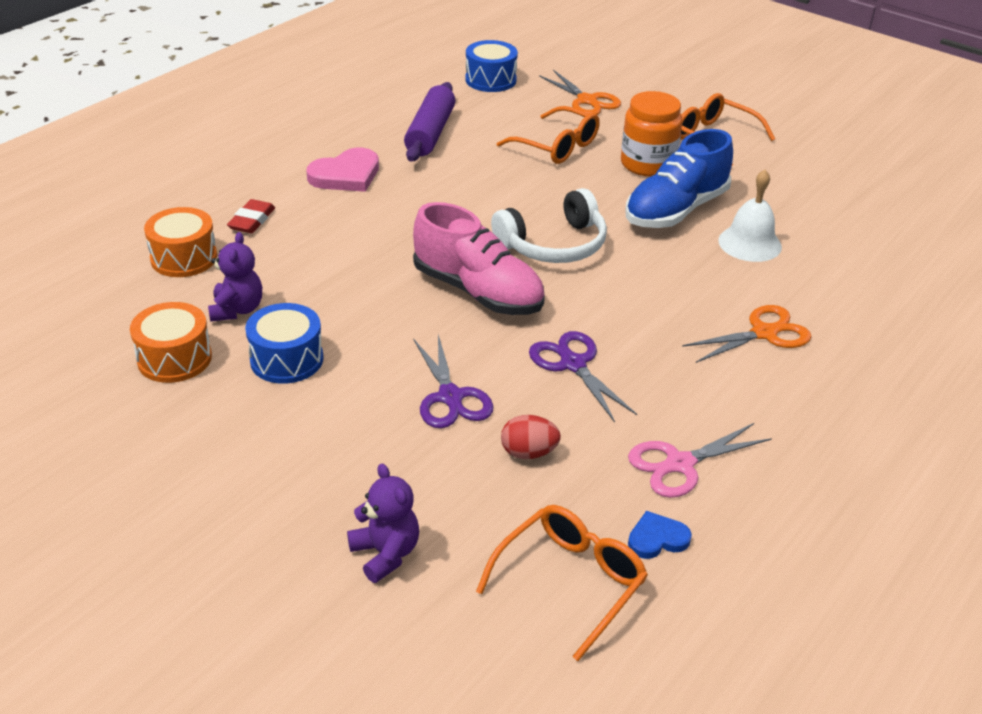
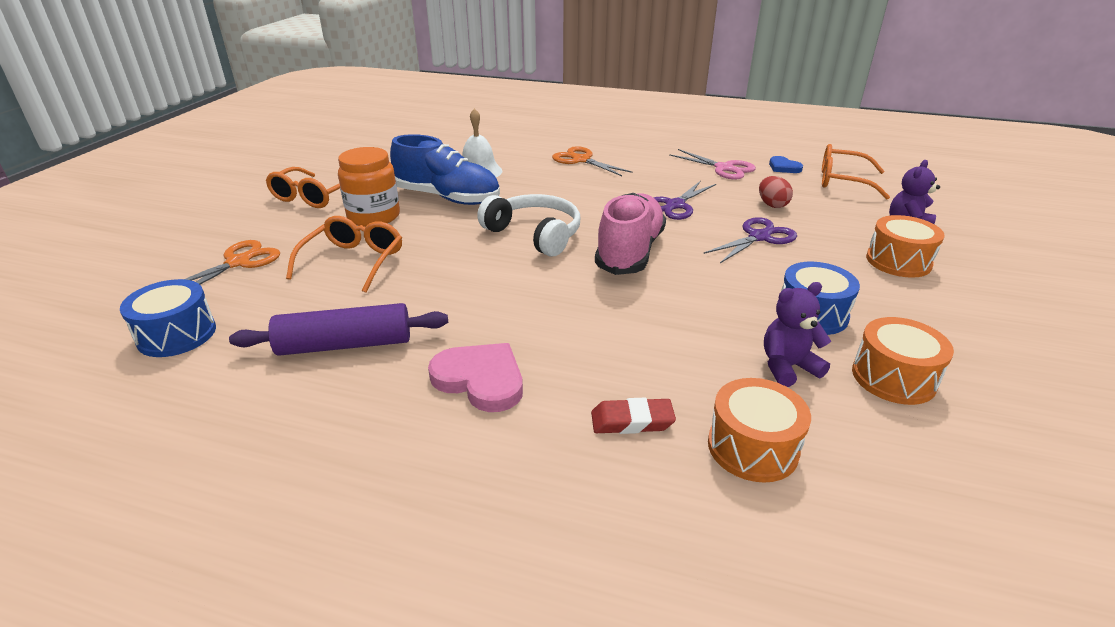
camera: 110 degrees left, 5 degrees down
(320, 484) = (898, 261): none -> orange drum

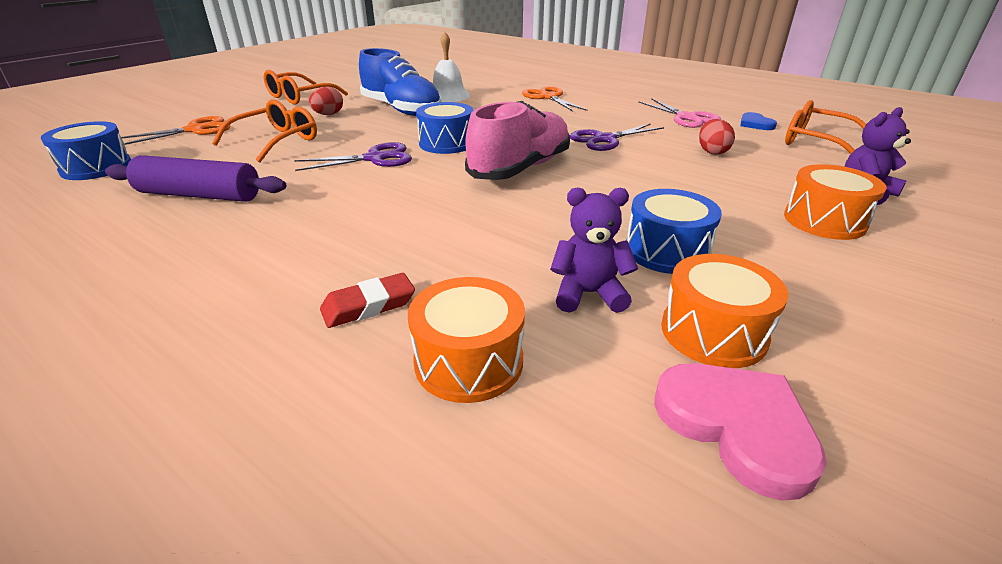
camera: 20 degrees right, 0 degrees up
(374, 216) = (328, 115): orange jar -> red egg
(480, 380) = (272, 241): pink heart -> pink heart (736, 426)
(535, 234) = (446, 143): white headphones -> blue drum
(632, 421) = (368, 305): red eraser -> red eraser turned 45 degrees counterclockwise
(759, 237) = (670, 176): purple scissors -> purple scissors (375, 158)

